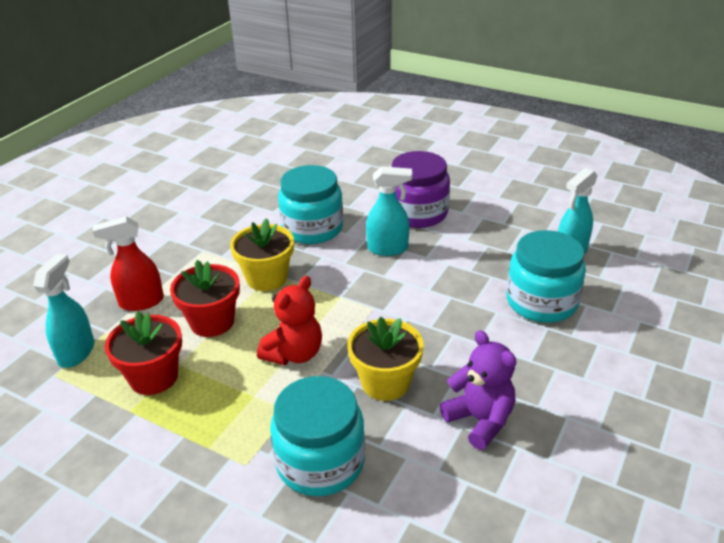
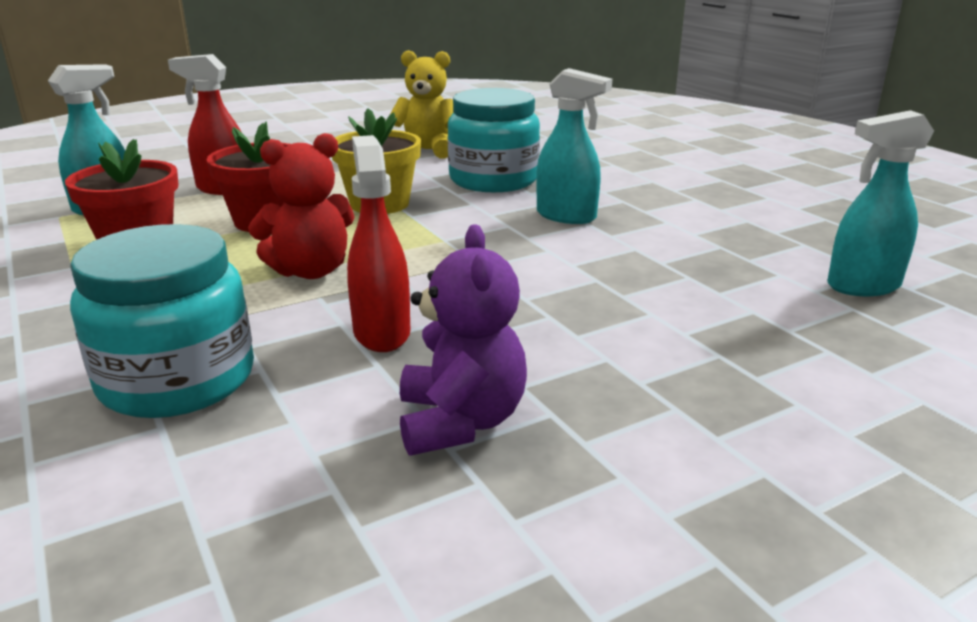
camera: 30 degrees right, 10 degrees down
(236, 211) = (426, 151): none -> yellow teddy bear
(385, 382) = (381, 332): yellow flower pot -> red spray bottle
(417, 213) = (651, 197): purple jar -> none
(541, 302) = (743, 324): turquoise jar -> none

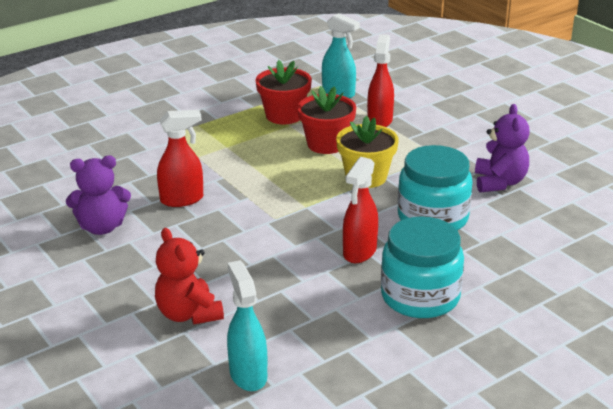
camera: 85 degrees right, 5 degrees up
(177, 380) = (141, 158): turquoise jar -> turquoise jar (420, 296)
(311, 271) = (254, 170): red teddy bear -> red teddy bear (188, 314)
(426, 151) = (499, 182): yellow teddy bear -> purple teddy bear
(566, 216) = (359, 252): turquoise spray bottle -> red spray bottle

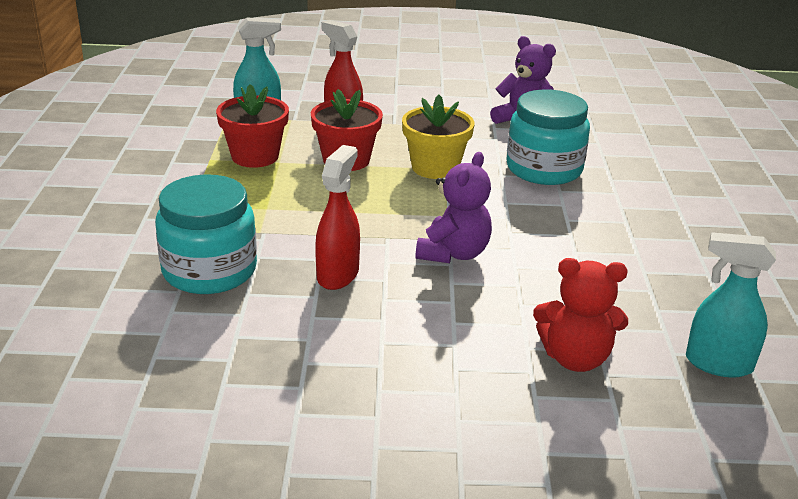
camera: 55 degrees left, 0 degrees up
(102, 227) = (325, 349): purple teddy bear -> purple teddy bear (453, 253)
(359, 252) = (561, 222): red spray bottle -> none
(420, 296) = (664, 225): turquoise jar -> turquoise jar (209, 270)

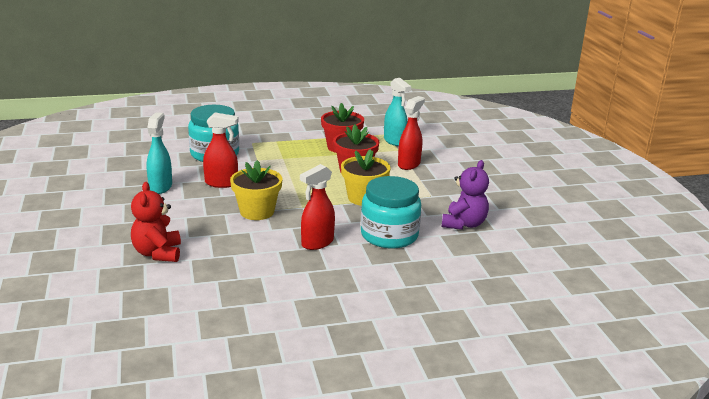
camera: 75 degrees right, 5 degrees down
(453, 253) = (257, 212): purple teddy bear -> yellow flower pot
(557, 219) = (317, 243): none -> red spray bottle
(718, 364) = (160, 301): turquoise spray bottle -> turquoise spray bottle (160, 187)

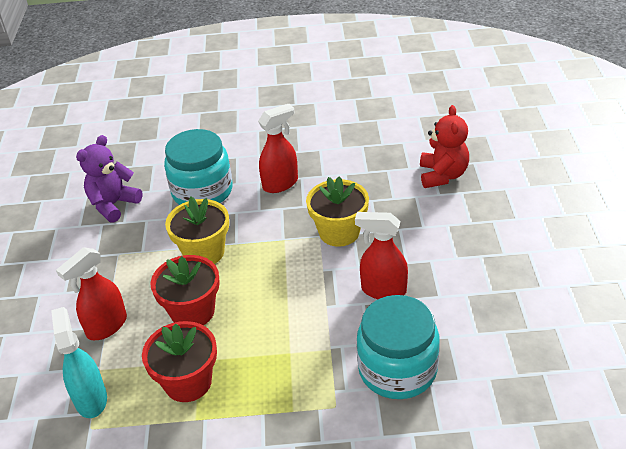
camera: 165 degrees left, 15 degrees up
(160, 187) = (465, 285): turquoise spray bottle -> none

